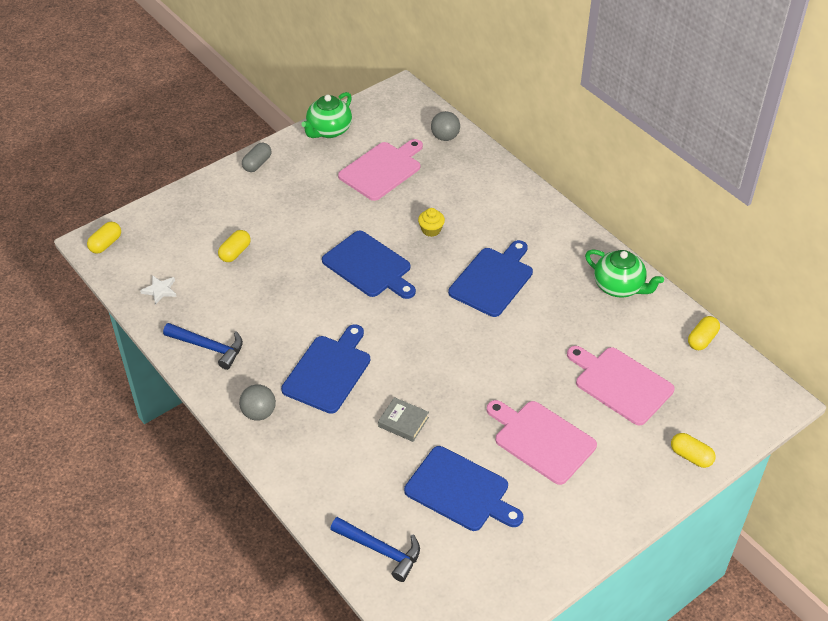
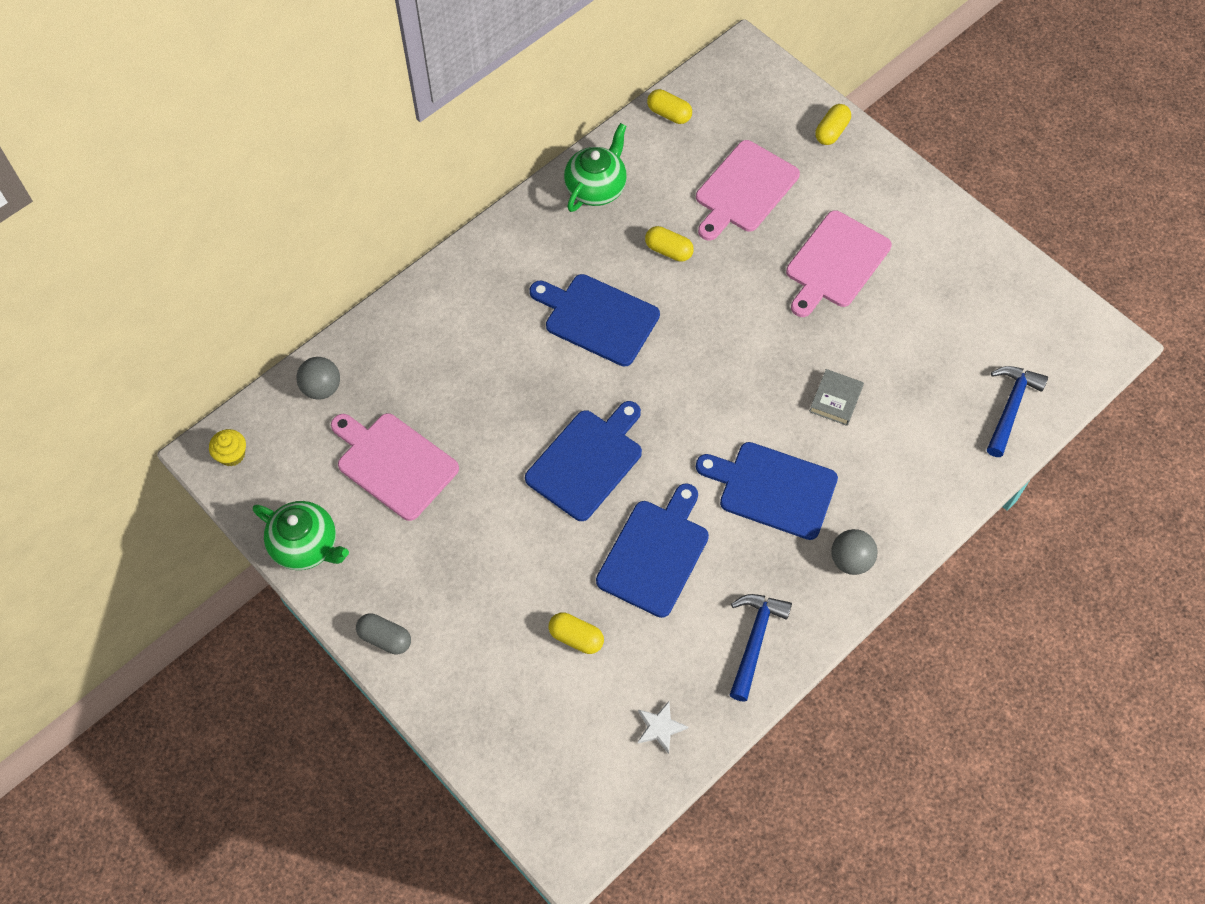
camera: 95 degrees left, 15 degrees up
(106, 244) = (574, 831): yellow capsule -> yellow capsule (668, 250)
(431, 230) = (513, 393): yellow cupcake -> yellow cupcake (232, 455)
(460, 491) = (918, 336): blue cutting board -> blue cutting board (655, 554)

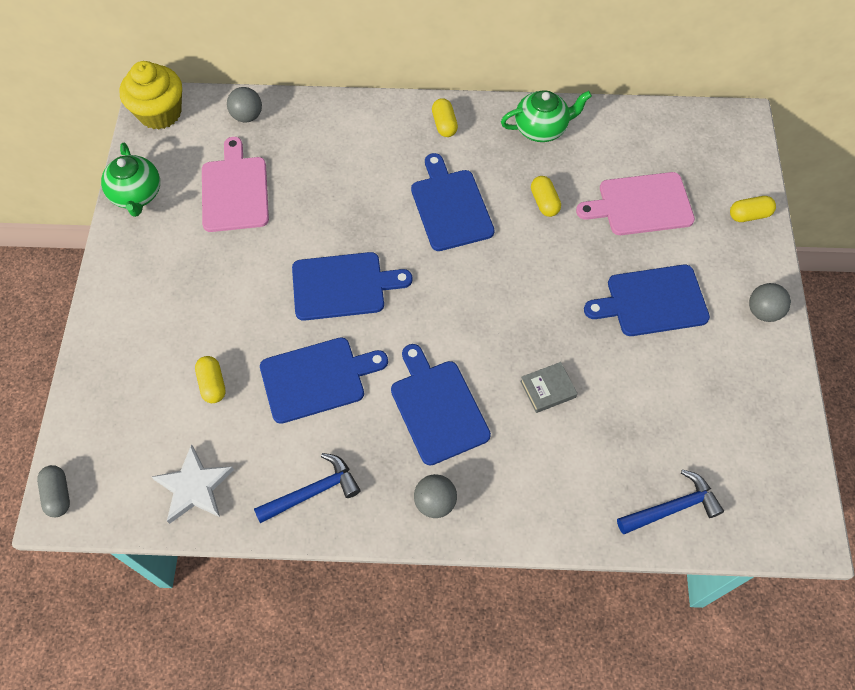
camera: 45 degrees right, 0 degrees up
(232, 455) = (160, 113): yellow cupcake -> yellow cupcake, size x2.11
(385, 638) = (114, 284): grey capsule -> grey capsule (58, 494)
(660, 727) = (194, 487): white star -> white star, size x1.71
(669, 114) = (643, 120): yellow capsule -> yellow capsule (444, 124)
(835, 263) = (652, 301): pink cutting board -> blue cutting board
(919, 203) = (763, 311): none -> grey ball

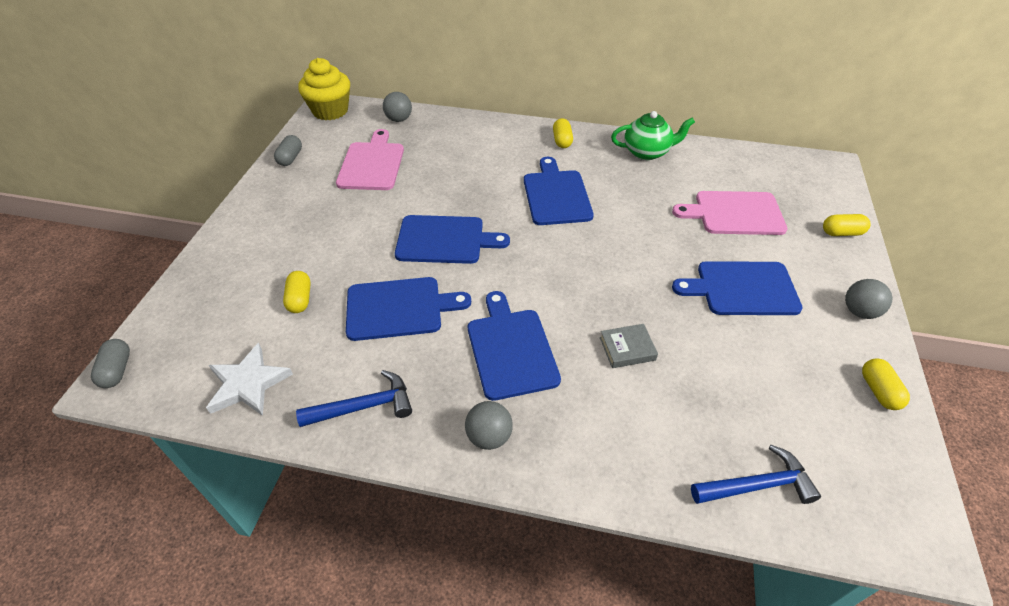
camera: 10 degrees right, 15 degrees down
(137, 195) = (290, 158): green teapot -> grey capsule
(544, 202) = (643, 201): yellow capsule -> yellow capsule (878, 391)

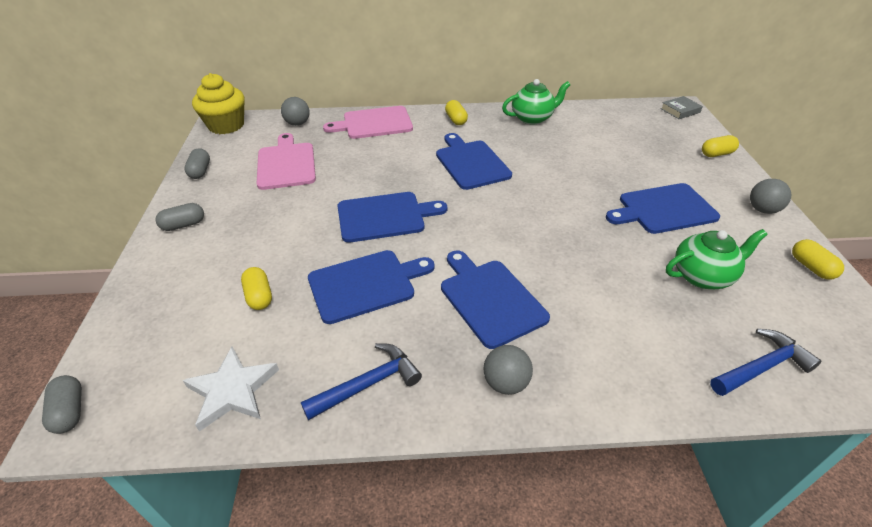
camera: 15 degrees left, 5 degrees down
(258, 213) = (183, 225): none -> grey capsule
(627, 349) = (594, 277): grey book -> grey book (680, 110)
(734, 213) = (627, 153): pink cutting board -> pink cutting board (374, 123)
(746, 373) = (703, 276): none -> green teapot

